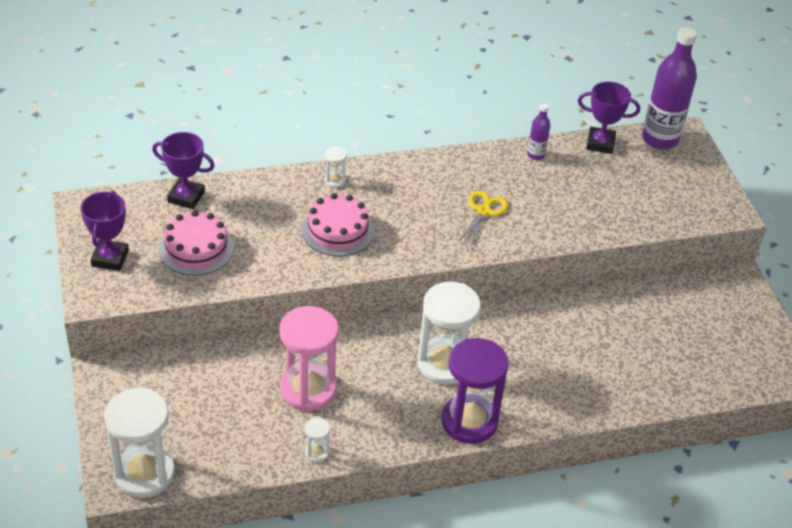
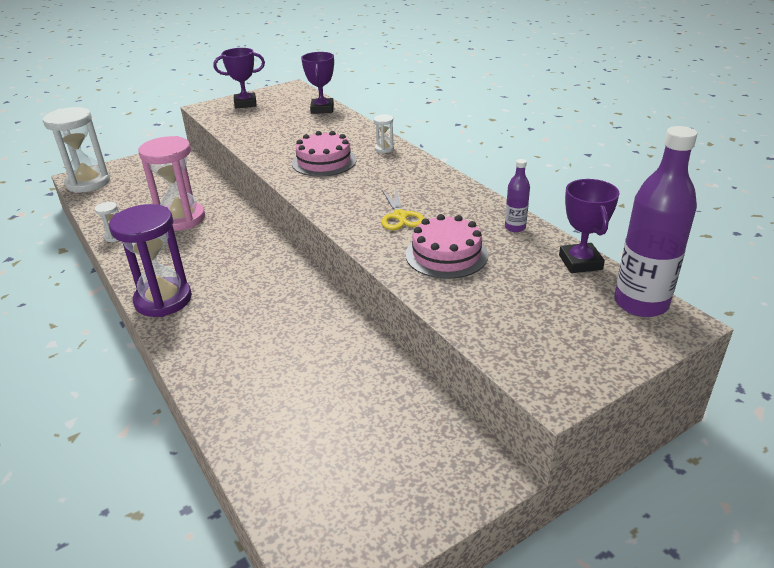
camera: 75 degrees right, 10 degrees down
(196, 248) = (270, 123): pink cake -> pink cake (446, 255)
(444, 364) = (232, 272): white hourglass -> none
(483, 211) = (400, 216): yellow scissors -> yellow scissors turned 75 degrees clockwise

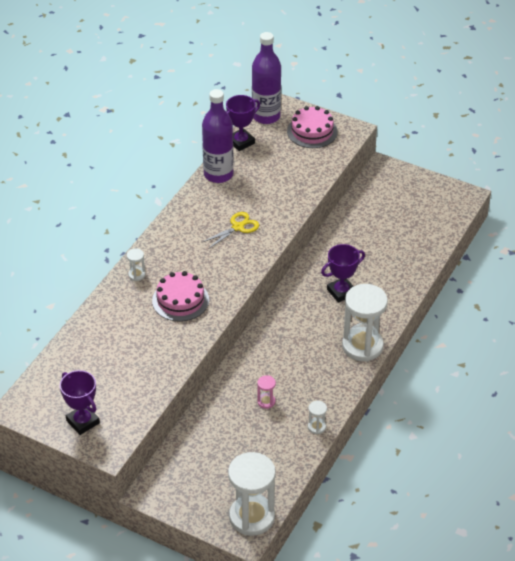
camera: 120 degrees left, 10 degrees up
(163, 300) = (362, 346): purple hourglass -> white hourglass
(181, 219) = (266, 401): pink hourglass -> pink hourglass, size x0.42
(322, 109) = (69, 353): purple trophy -> purple trophy (341, 292)
(446, 255) = (269, 193): pink cake -> pink cake (312, 131)
(515, 227) = (218, 174): purple bottle -> purple bottle, size x2.11

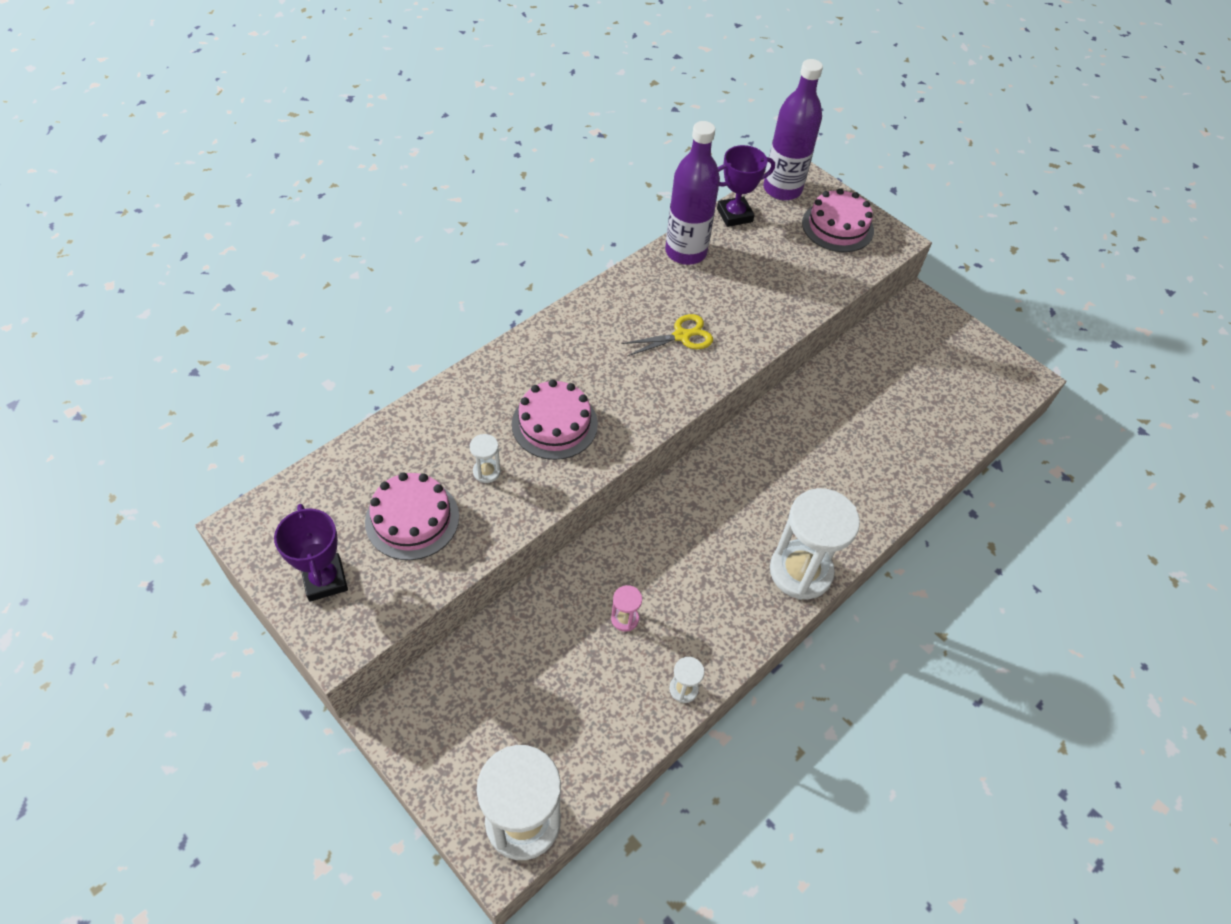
camera: 15 degrees right, 10 degrees up
(118, 376) = (412, 519): none -> pink cake
(137, 275) = (511, 366): white hourglass -> white hourglass (486, 471)
(341, 292) = (799, 473): purple trophy -> none

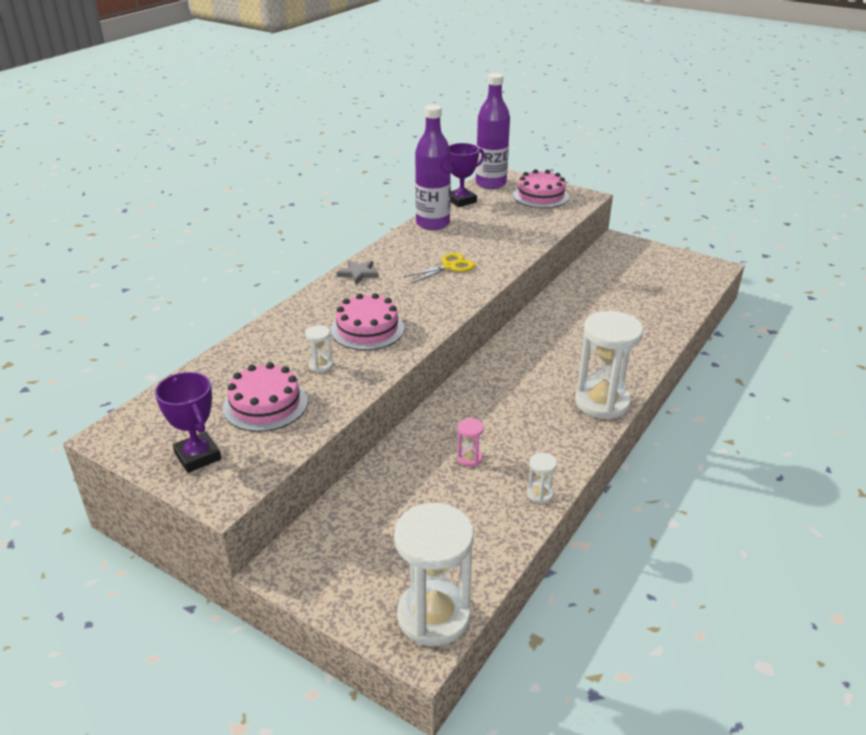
camera: 10 degrees left, 20 degrees down
(571, 325) = (358, 273): none -> grey star

